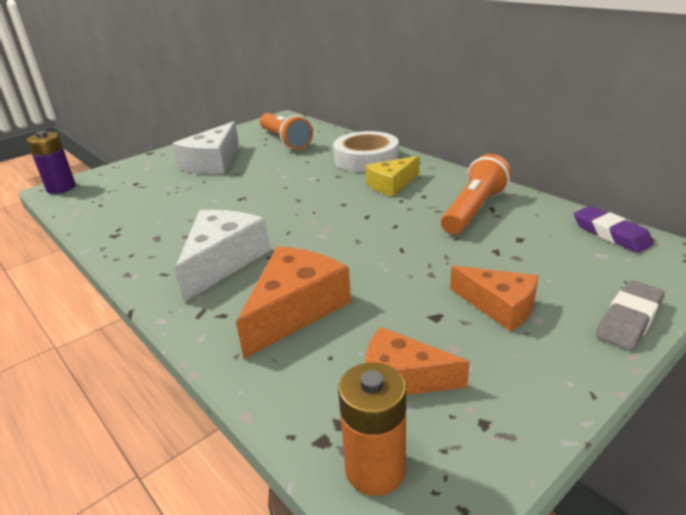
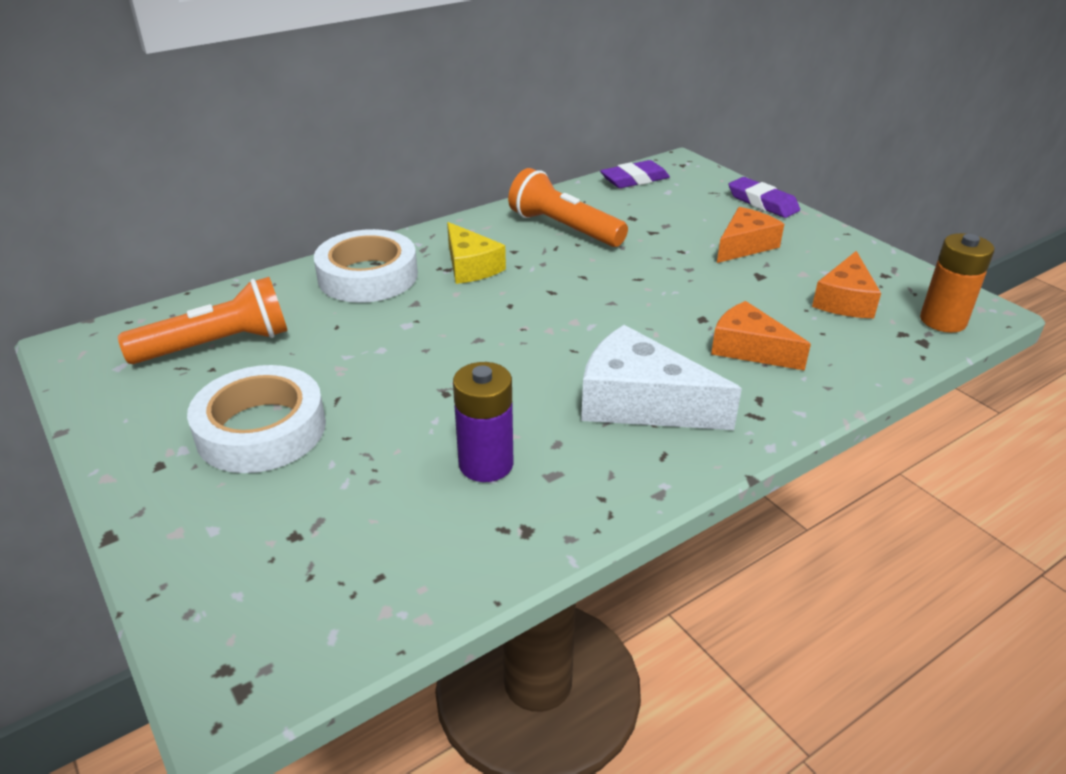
camera: 85 degrees left, 5 degrees up
(61, 188) = (235, 677): purple battery -> purple battery (486, 464)
(213, 163) = (261, 429): white cheese -> white tape
(295, 309) = (749, 349): orange cheese -> orange cheese, size x0.67
(628, 319) = (762, 203): grey eraser -> purple eraser

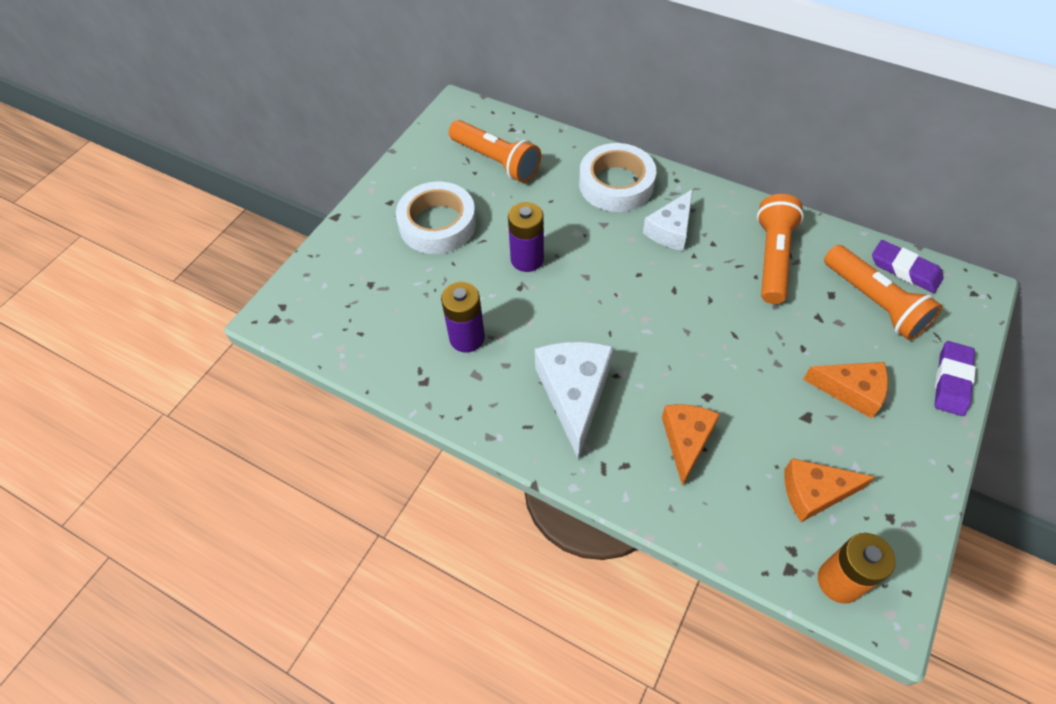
camera: 65 degrees right, 20 degrees up
(408, 373) = (527, 259): none -> purple battery
(470, 266) = (670, 230): yellow cheese -> white cheese
(657, 203) = (874, 302): none -> orange flashlight

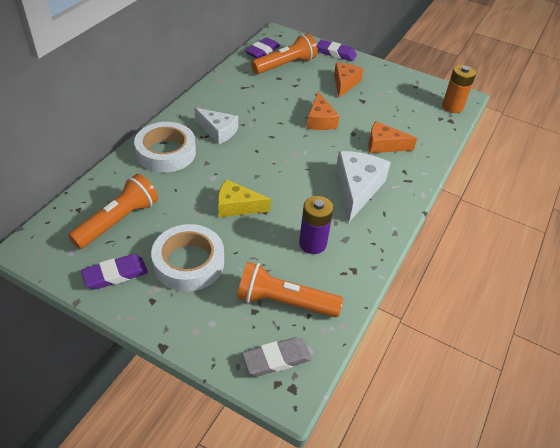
camera: 95 degrees left, 10 degrees down
(309, 305) = (276, 359): none -> grey eraser
(423, 171) = (115, 274): none -> purple eraser
(527, 259) = (237, 206): purple battery -> yellow cheese
(574, 394) = (357, 189): white cheese -> white cheese turned 105 degrees clockwise
(772, 258) = (248, 93): orange flashlight -> orange flashlight (284, 302)
(814, 492) = (407, 106): orange cheese -> orange cheese (320, 120)

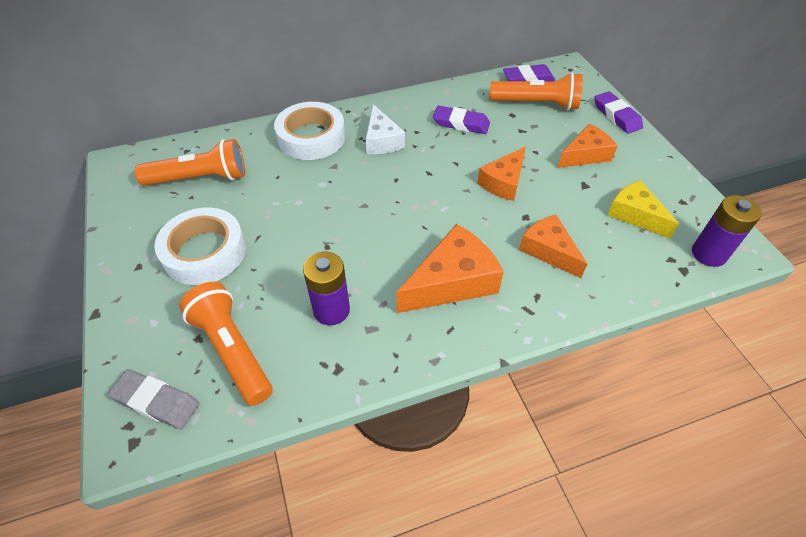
camera: 45 degrees right, 5 degrees up
(115, 274) = (142, 224): purple eraser -> purple eraser (461, 124)
(237, 206) = (309, 225): yellow cheese -> yellow cheese (635, 215)
(357, 189) = (452, 282): white cheese -> orange cheese
(452, 107) = (708, 254): orange battery -> purple battery

